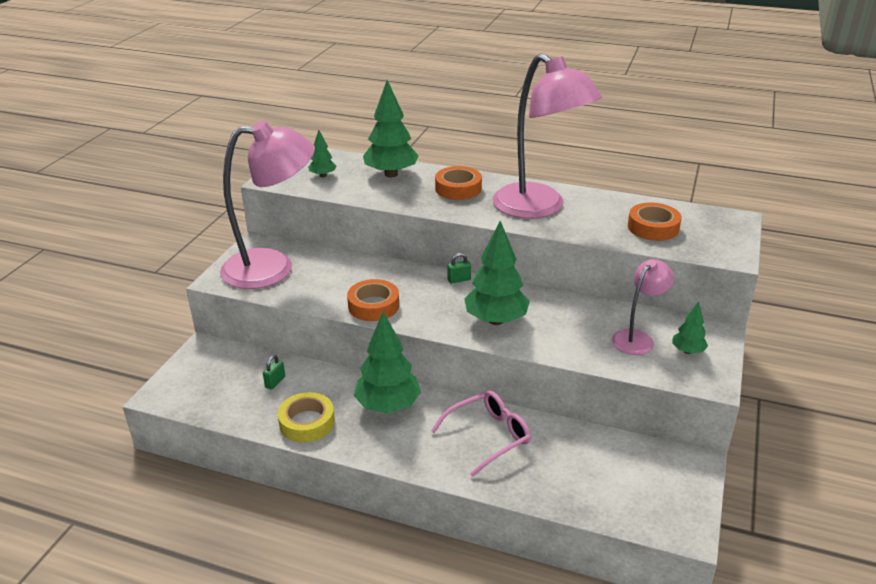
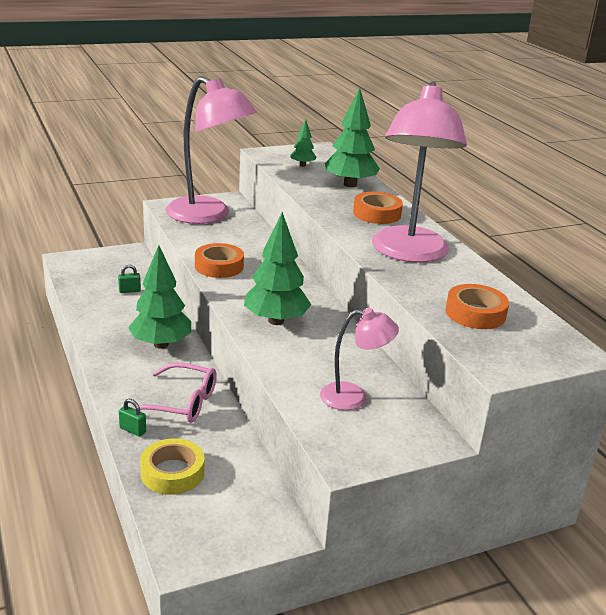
camera: 45 degrees right, 5 degrees down
(307, 422) = (103, 321): yellow tape -> yellow tape (172, 472)
(459, 280) = (306, 285): green padlock -> green padlock (132, 430)
(687, 351) = (374, 432): green tree -> none

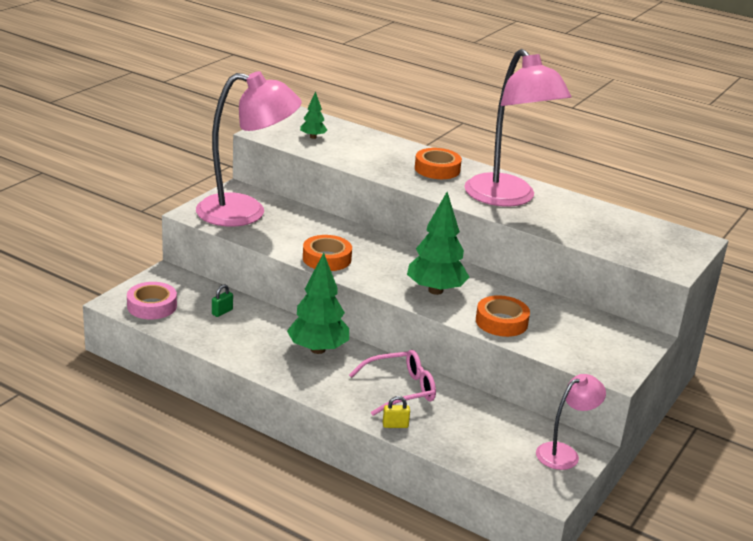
camera: 35 degrees left, 0 degrees up
(86, 270) = (152, 306): none -> pink tape
(132, 430) = (395, 425): green padlock -> yellow padlock
(172, 472) = (465, 442): yellow tape -> none
(350, 184) = (378, 146): green tree -> none
(354, 397) = (563, 328): pink lamp -> pink lamp (564, 453)
(475, 313) = (610, 233): orange tape -> orange tape (501, 322)

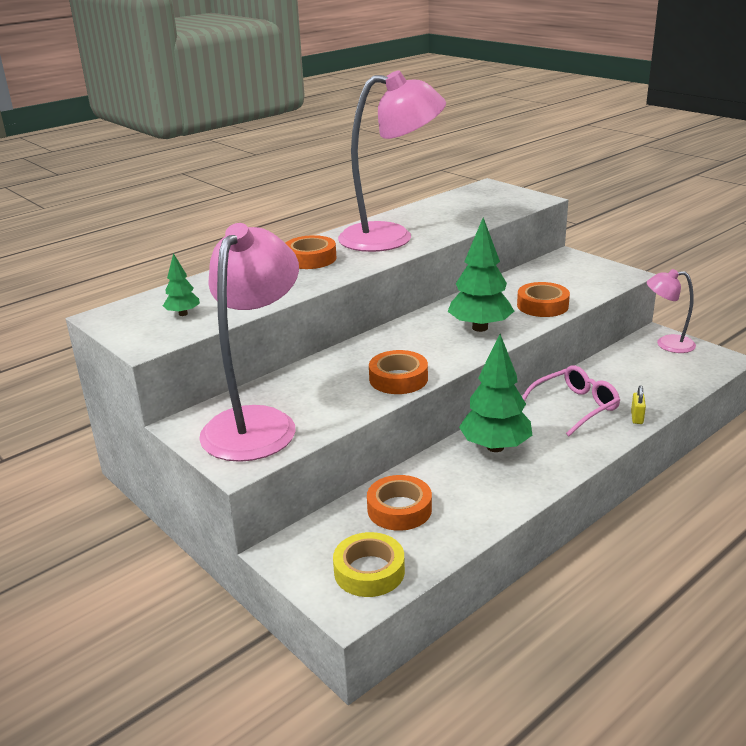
camera: 70 degrees left, 0 degrees up
(152, 306) = (369, 571): pink tape -> yellow tape
(222, 312) = (399, 509): green padlock -> orange tape
(400, 390) = (574, 407): pink glasses -> pink glasses turned 60 degrees clockwise
(564, 453) = (667, 344): pink lamp -> pink lamp turned 60 degrees counterclockwise

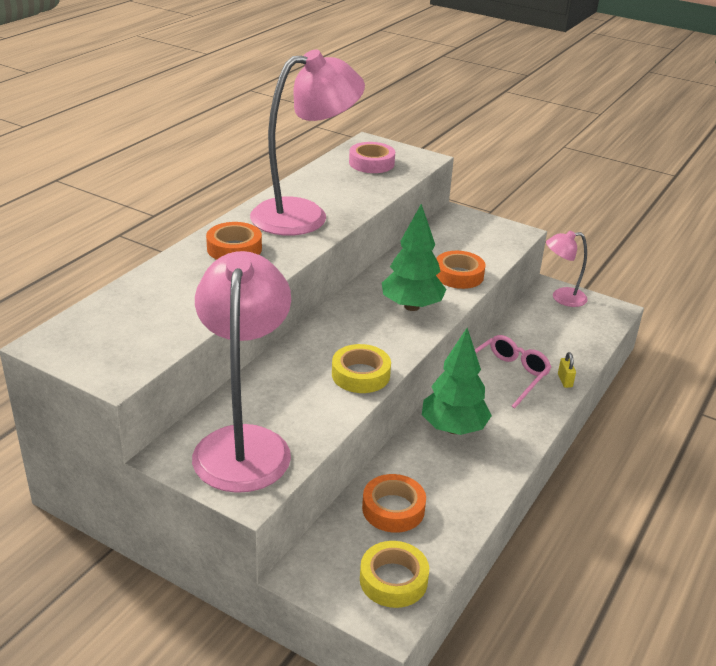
camera: 20 degrees left, 5 degrees up
(183, 314) = (135, 332): green tree -> none
(398, 379) = (360, 375): orange tape -> yellow tape
(481, 201) = (371, 163): none -> pink tape

